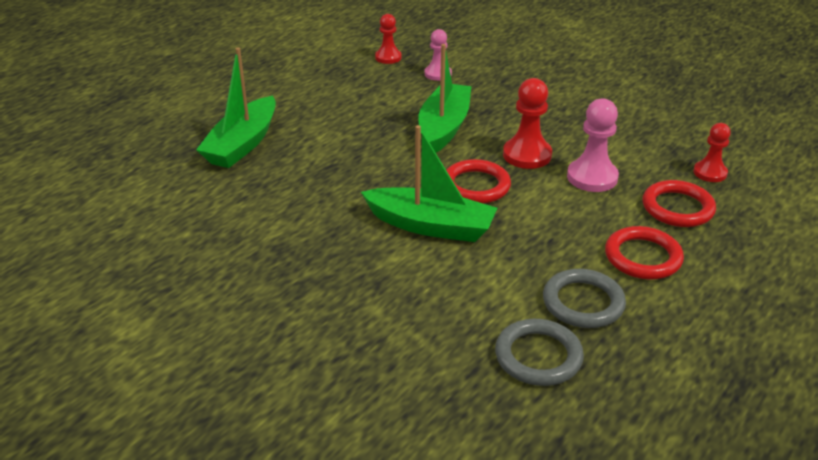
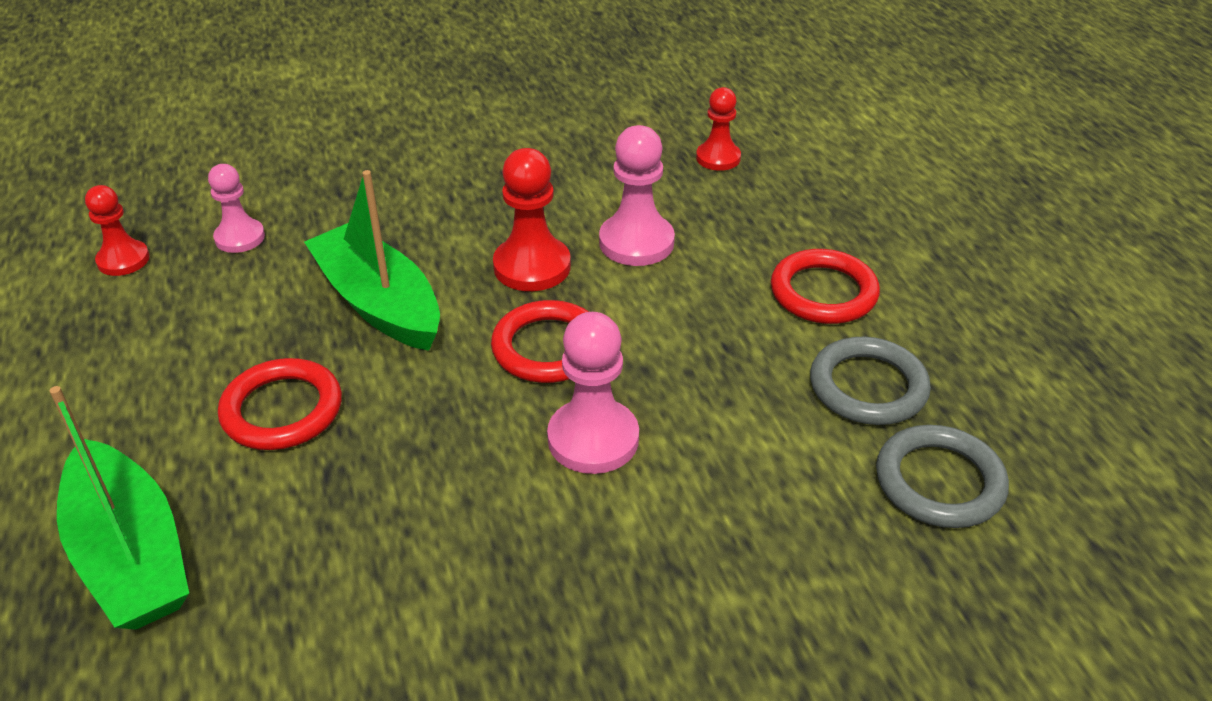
camera: 55 degrees left, 5 degrees up
(431, 226) = (593, 439): green boat -> pink pawn
(677, 208) = (758, 216): red ring -> red ring (282, 410)

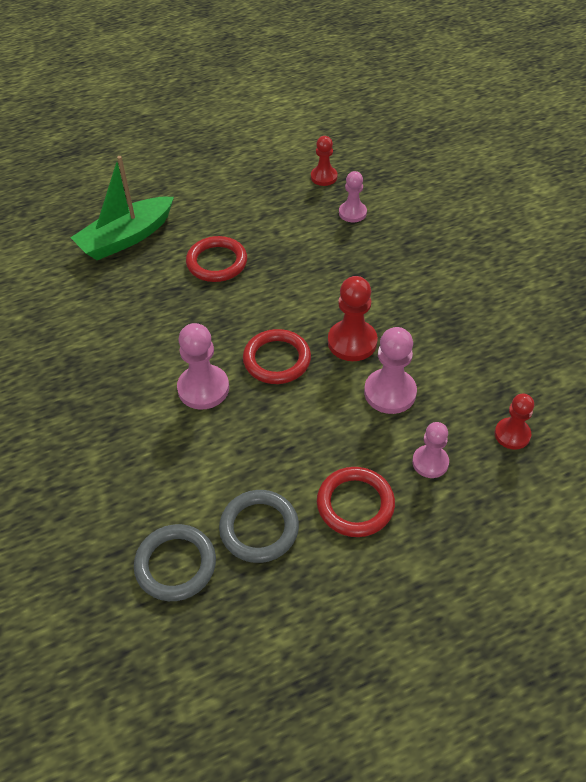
camera: 85 degrees right, 10 degrees up
(379, 303) = (305, 280): green boat -> none
(757, 223) = (430, 462): none -> pink pawn

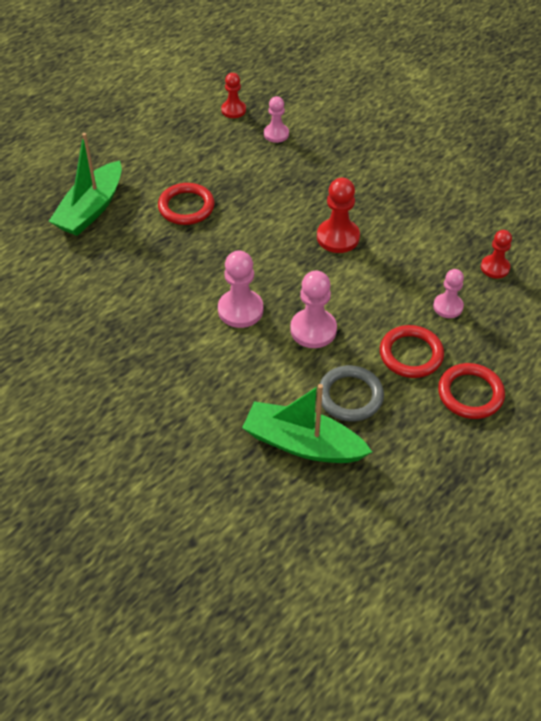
camera: 25 degrees left, 0 degrees up
(175, 565) = (303, 444): grey ring -> green boat
(277, 360) = (286, 269): red ring -> red ring (470, 394)
(390, 392) = (389, 266): pink pawn -> pink pawn (313, 330)

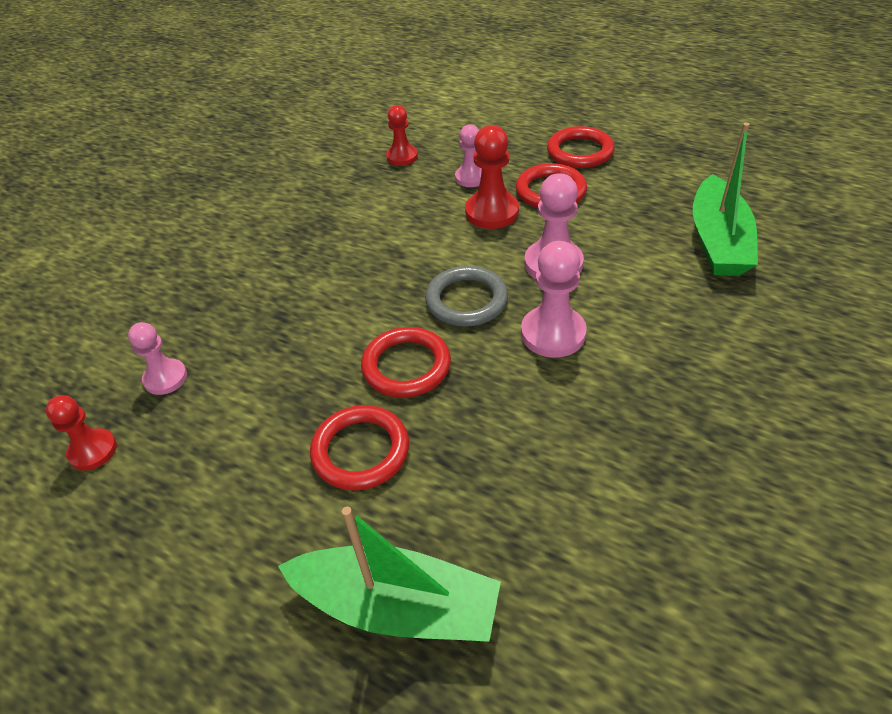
camera: 100 degrees left, 5 degrees down
(242, 234) = (406, 366): none -> red ring
(338, 237) = (387, 272): red pawn -> red pawn (492, 212)
(350, 396) = (632, 221): grey ring -> grey ring (466, 300)

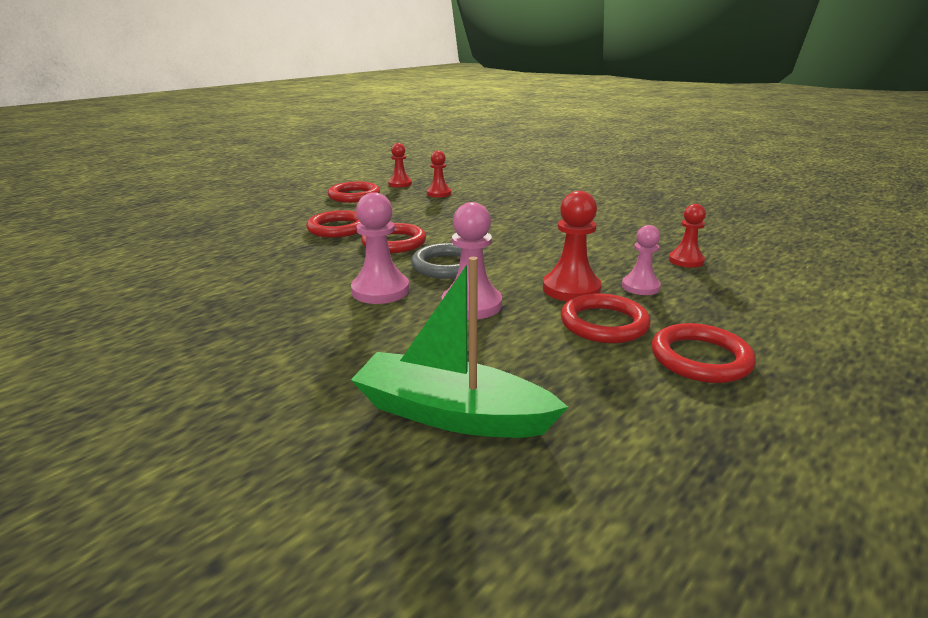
camera: 100 degrees right, 20 degrees down
(165, 378) = (439, 193): pink pawn -> red pawn
(173, 497) = (354, 196): none -> red ring
(397, 606) = (235, 230): green boat -> none

